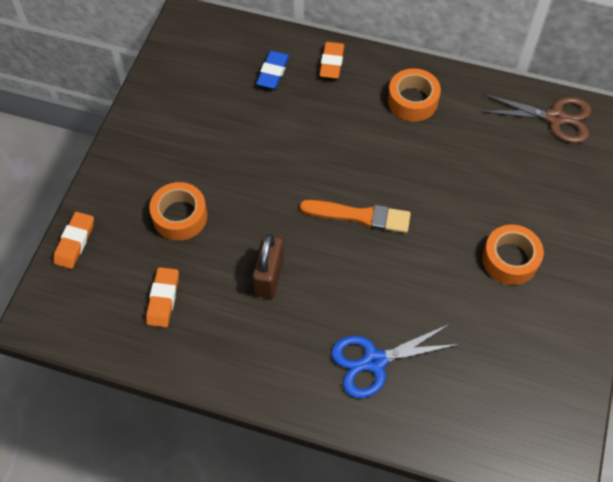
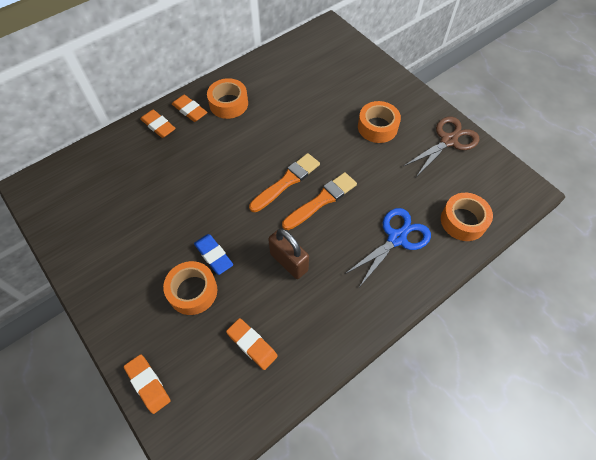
camera: 55 degrees left, 0 degrees up
(273, 72) = (131, 162): blue eraser -> blue eraser (214, 255)
(364, 262) = (321, 200): none -> orange brush
(373, 74) = (190, 110): none -> orange eraser
(374, 361) = (396, 238): blue scissors -> blue scissors turned 150 degrees counterclockwise
(453, 419) = (463, 221): none -> orange tape
(555, 118) = (303, 50): brown scissors -> brown scissors (448, 141)

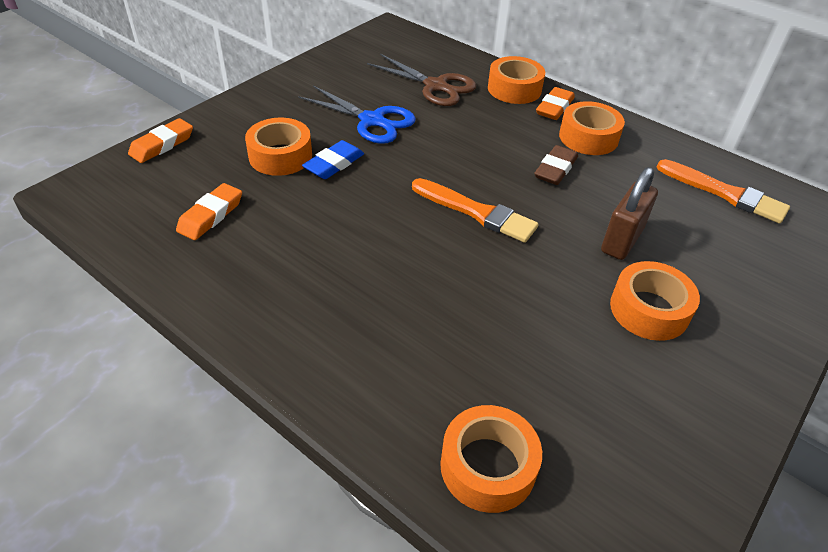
camera: 75 degrees right, 15 degrees down
(158, 126) = (514, 89): orange eraser -> orange tape
(256, 130) = (555, 169): none -> brown eraser
(289, 262) = (339, 233): brown padlock -> brown padlock (621, 240)
(321, 200) = (457, 254): orange brush -> orange brush (725, 193)
(396, 238) = (415, 357): blue scissors -> blue scissors (372, 120)
(448, 141) = (684, 430): brown scissors -> brown scissors (435, 86)

